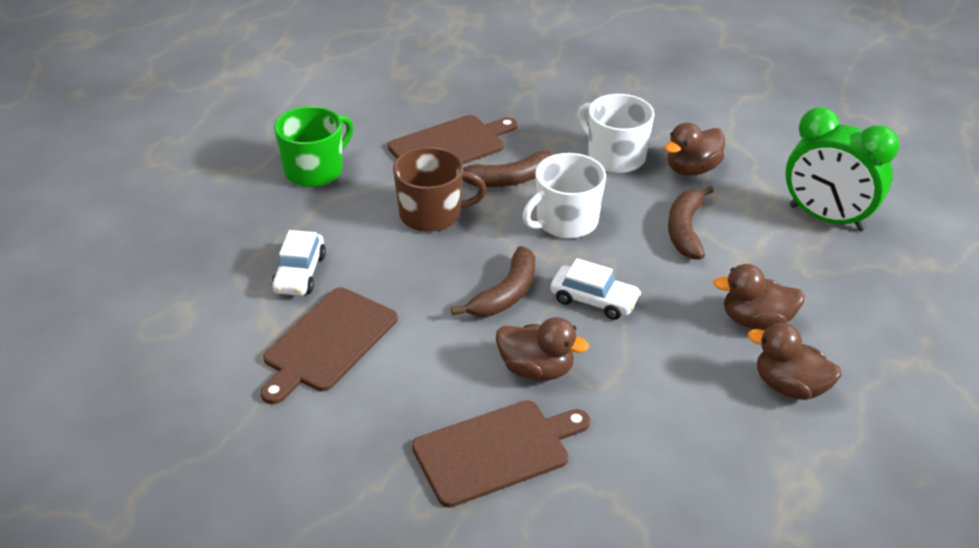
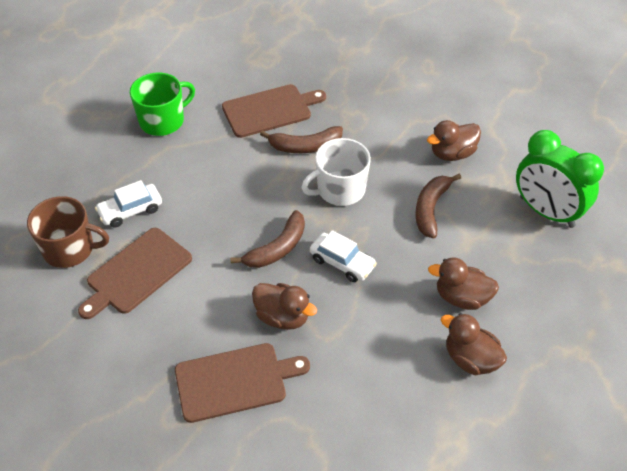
camera: 10 degrees right, 10 degrees up
(300, 273) = (130, 211): white car -> white car turned 45 degrees clockwise
(432, 214) = (240, 171): brown mug -> brown mug (70, 249)
(615, 157) = (394, 135): white mug -> none

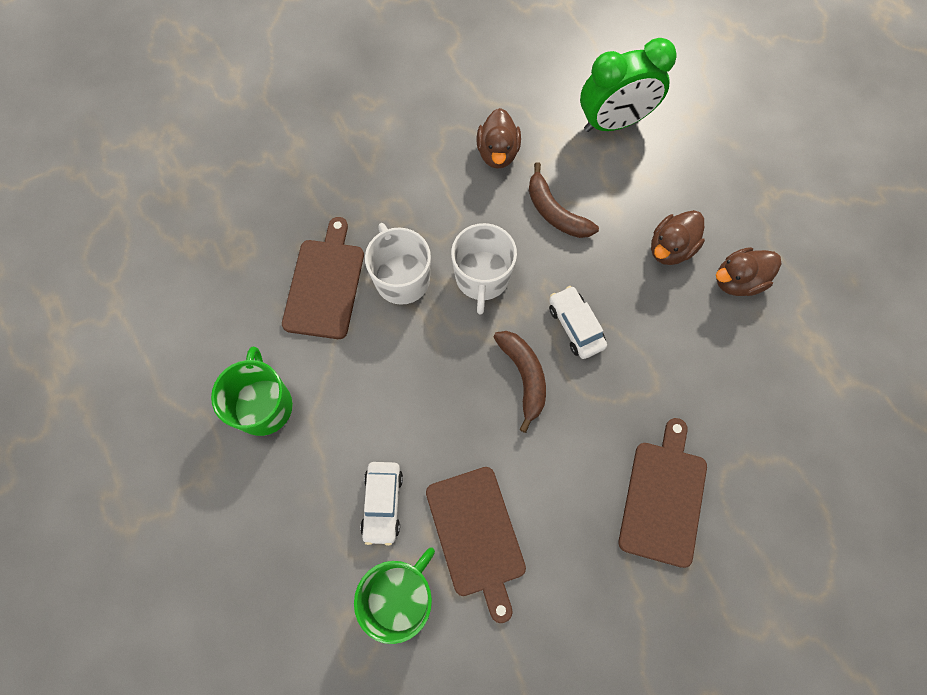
camera: 60 degrees left, 20 degrees up
(70, 249) = (400, 596): brown mug -> green mug
(282, 317) = (611, 415): brown duck -> none
(304, 146) = (401, 278): brown banana -> white mug
(342, 262) = (575, 326): white car -> white car turned 90 degrees counterclockwise

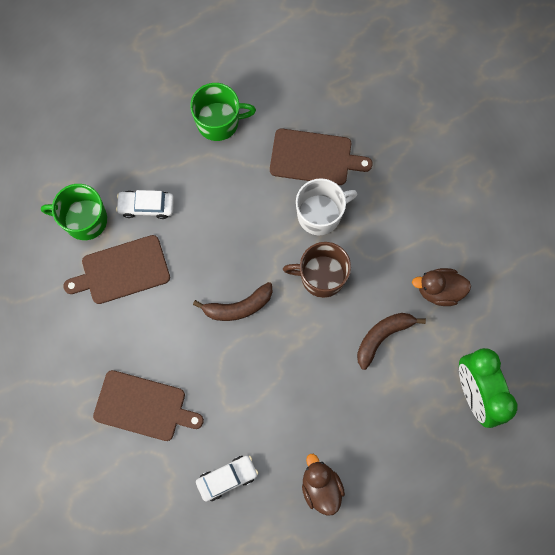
camera: 90 degrees right, 5 degrees up
(400, 596) = (84, 220): green mug -> green mug turned 150 degrees clockwise
(482, 278) = (321, 276): white mug -> brown mug
(575, 326) = (280, 348): white car -> white car (227, 478)
(670, 248) = (350, 432): brown duck -> none

